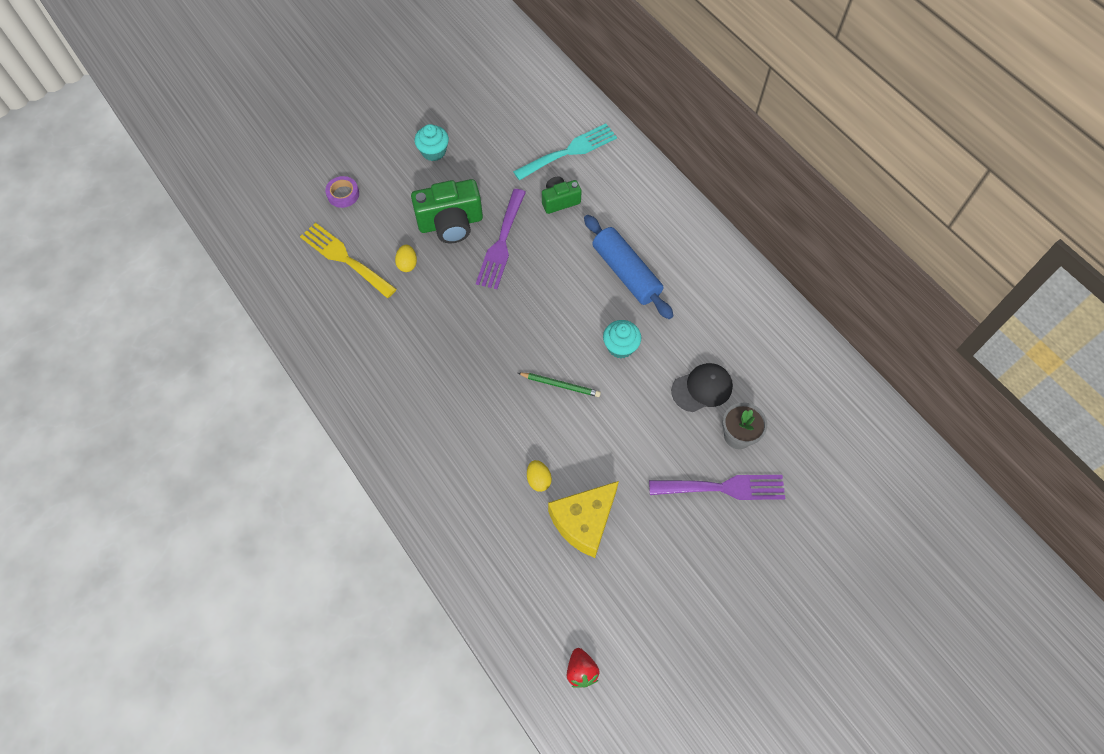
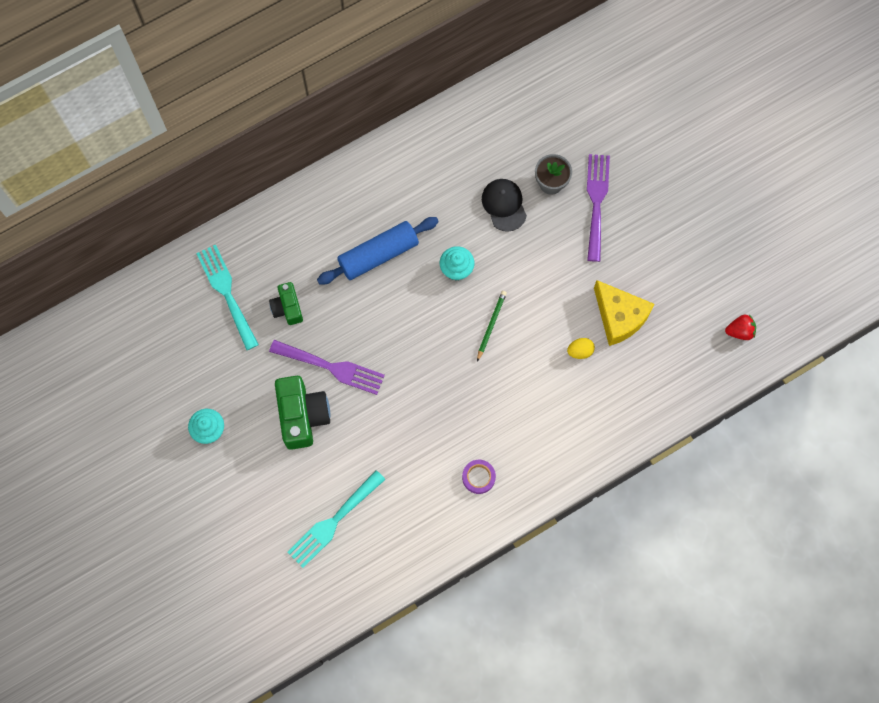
camera: 85 degrees left, 10 degrees up
(343, 194) = (253, 524): purple tape -> purple tape (478, 477)
(344, 258) = (333, 522): yellow fork -> turquoise fork
(407, 264) = (347, 459): yellow egg -> none

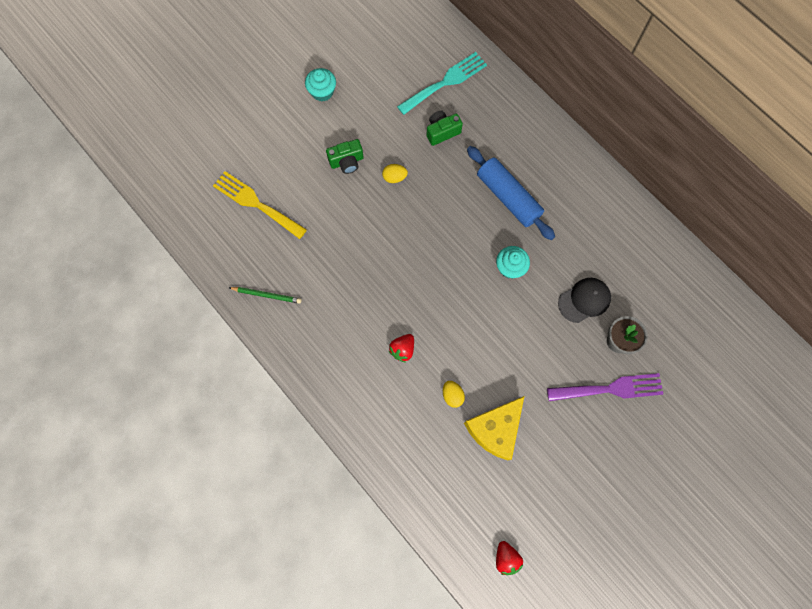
camera: 80 degrees right, 0 degrees up
(302, 416) = (346, 161): green camera -> green camera, size x0.59
(332, 367) = (394, 177): purple fork -> yellow egg
(333, 522) = (256, 203): turquoise fork -> yellow fork
(478, 477) = (313, 320): purple tape -> none
(491, 325) = (461, 308): green pencil -> green pencil (266, 295)
(525, 391) = (402, 349): none -> red strawberry

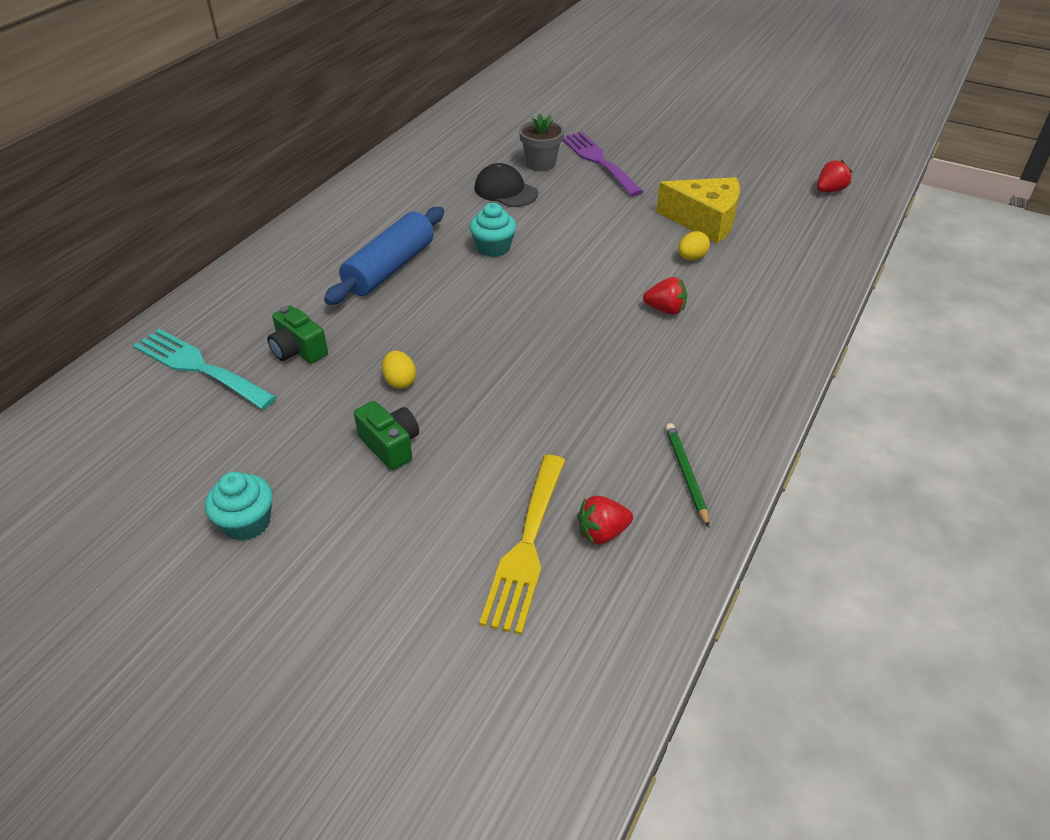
camera: 110 degrees left, 30 degrees down
(249, 239) = (602, 533): none -> red strawberry

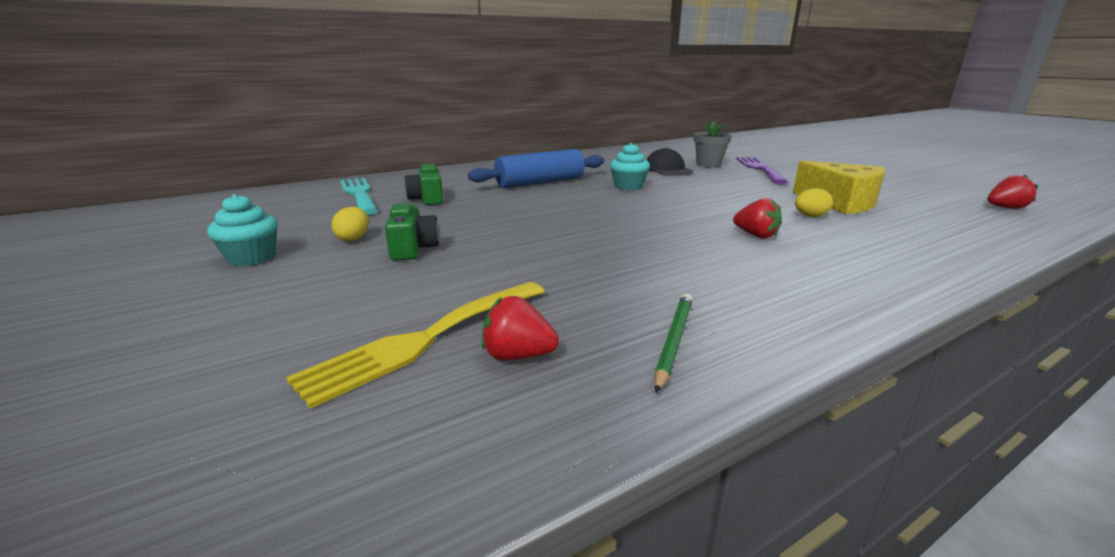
camera: 30 degrees right, 20 degrees down
(400, 381) = (471, 223): yellow egg -> yellow egg (353, 238)

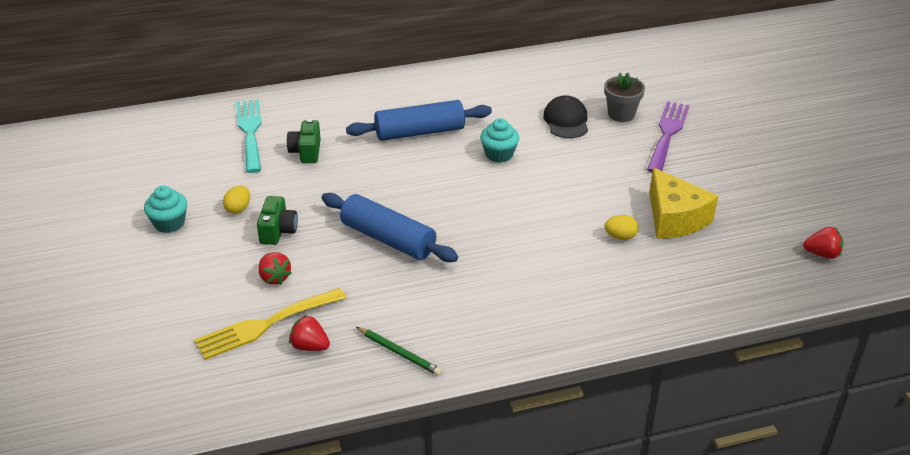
camera: 15 degrees right, 15 degrees up
(561, 241) = (388, 239): none -> blue rolling pin
(674, 341) = (399, 353): green pencil -> green pencil turned 90 degrees clockwise
(756, 235) = (544, 257): red strawberry -> red strawberry (274, 278)

